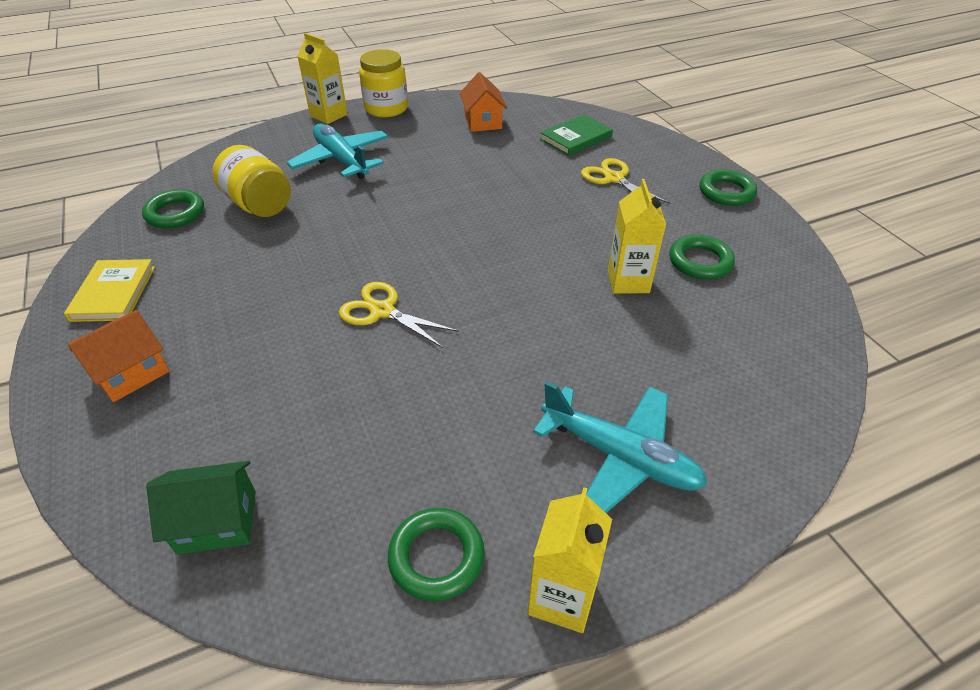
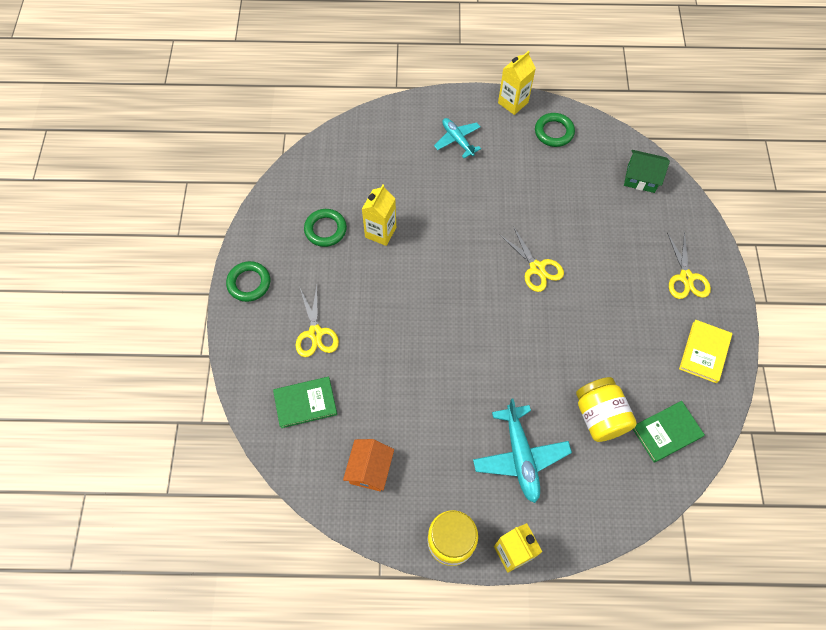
camera: 155 degrees left, 20 degrees up
(131, 373) = (686, 277): orange house -> yellow scissors
(175, 213) = (666, 432): green ring -> green book
(620, 457) = (457, 140): turquoise plane -> turquoise plane, size x0.64

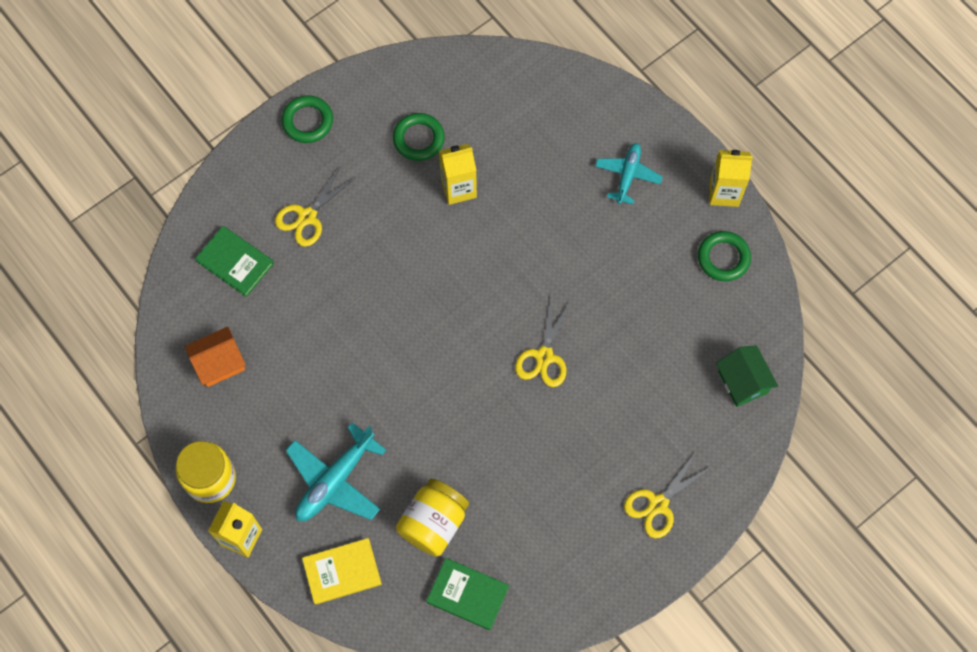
camera: 50 degrees right, 5 degrees up
(704, 352) = (585, 575): yellow book -> yellow book (342, 572)

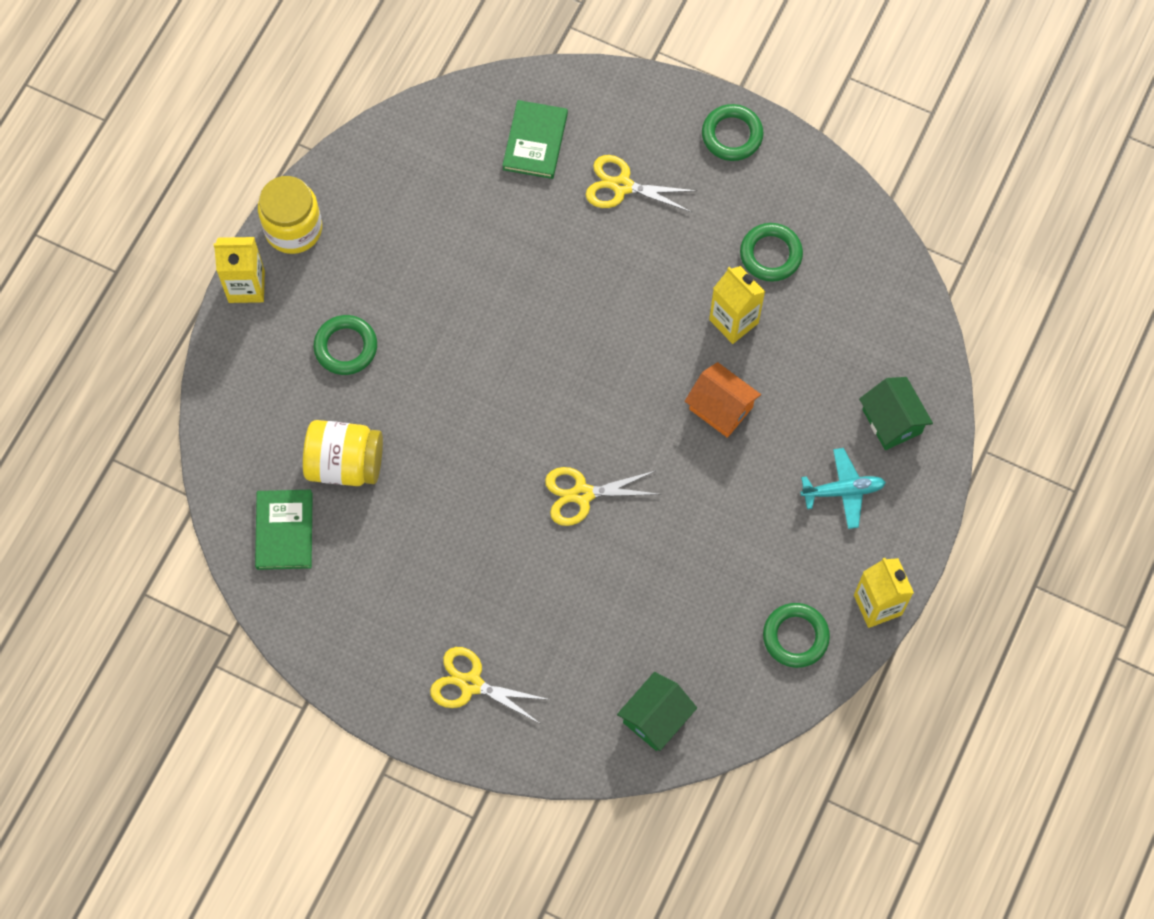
camera: 65 degrees right, 0 degrees up
(219, 363) = (418, 179): orange house -> orange house (721, 408)
(335, 480) = (346, 347): turquoise plane -> green ring
(342, 572) = (253, 398): yellow book -> none
(590, 118) = (892, 421): none -> green house

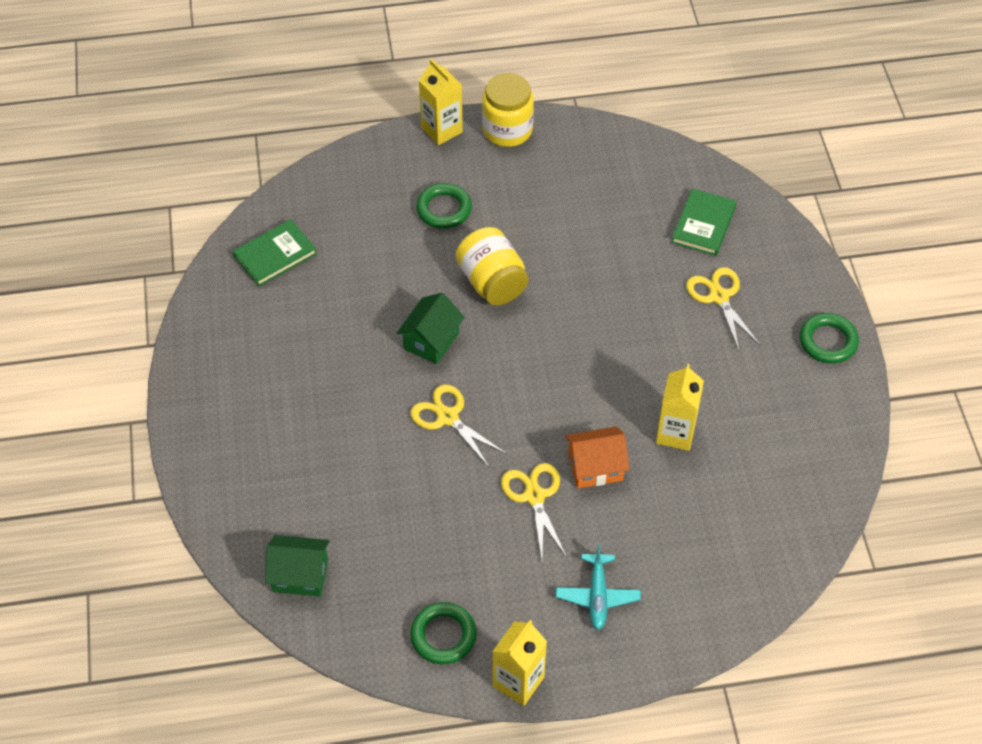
camera: 55 degrees right, 15 degrees down
(345, 463) = (354, 260): yellow jar -> yellow jar (492, 282)
(471, 684) = (239, 435): yellow scissors -> yellow scissors (534, 496)
(535, 141) = (703, 224): green book -> green book turned 45 degrees counterclockwise
(721, 408) = (595, 467): orange house -> orange house turned 75 degrees clockwise
(770, 254) = (754, 425): green ring -> none
(843, 491) = (597, 596): turquoise plane -> turquoise plane turned 45 degrees clockwise
(892, 421) = (688, 596): green house -> green house (431, 341)

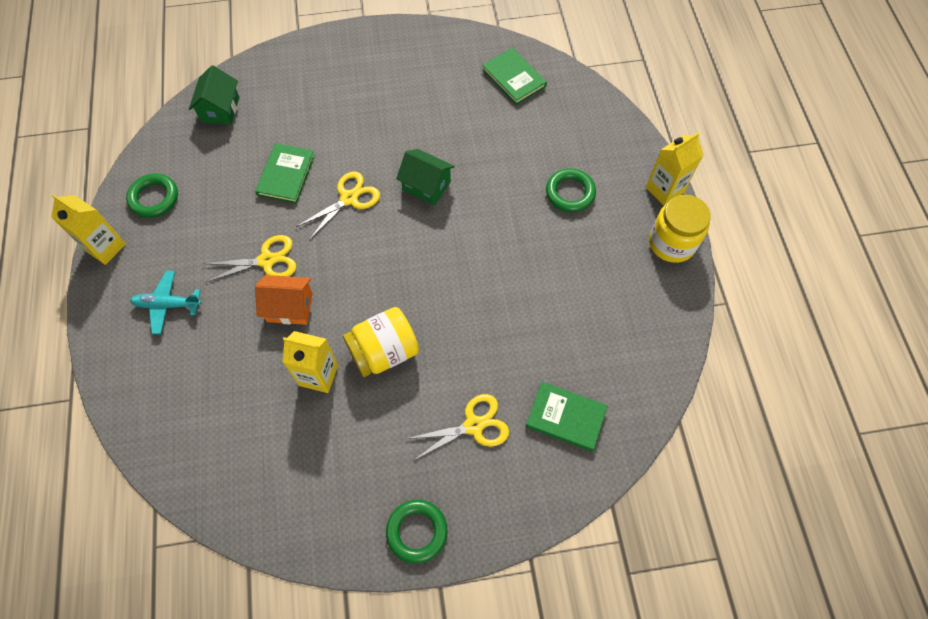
camera: 90 degrees right, 10 degrees up
(411, 486) = (286, 175): none -> green book
(492, 282) = (488, 230): yellow jar -> yellow jar (384, 351)
(595, 467) = (289, 307): orange house -> orange house turned 75 degrees counterclockwise

